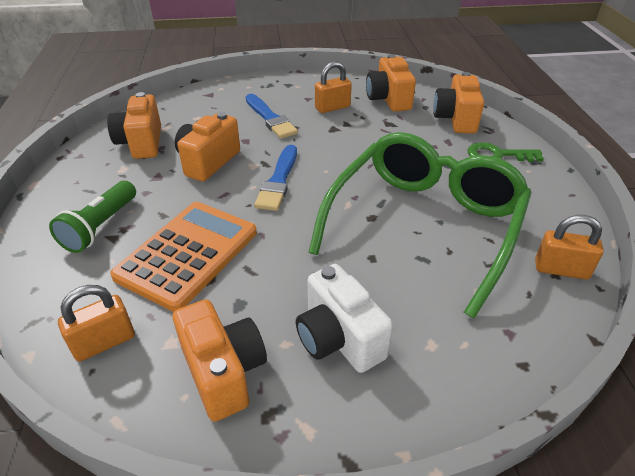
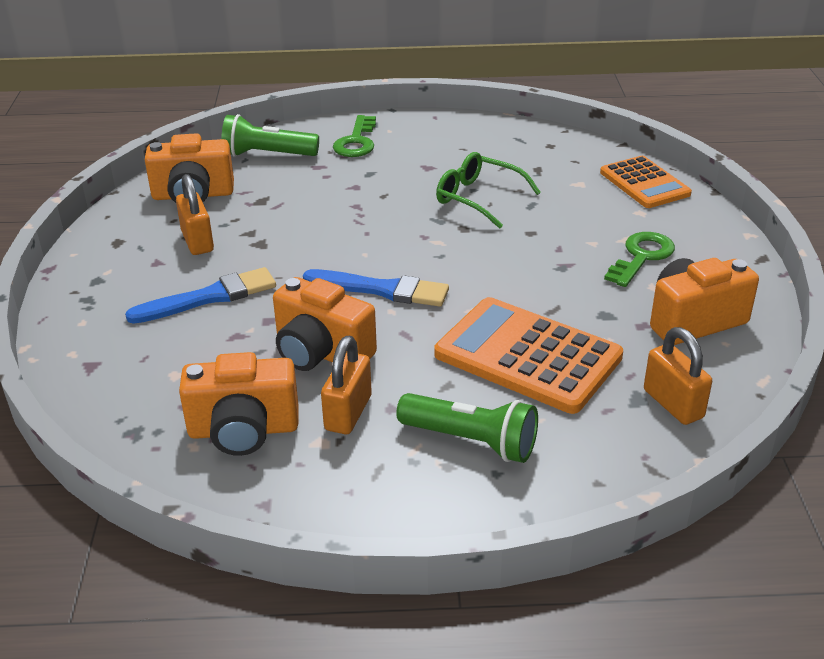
camera: 85 degrees left, 5 degrees down
(339, 338) = (641, 257): white camera -> green key
(424, 224) = (478, 198): green glasses -> green glasses, size x0.46
(456, 119) = (267, 155): orange camera -> green flashlight
(500, 354) = (644, 183): none -> orange calculator
(561, 269) = (544, 142): orange padlock -> orange padlock (348, 413)

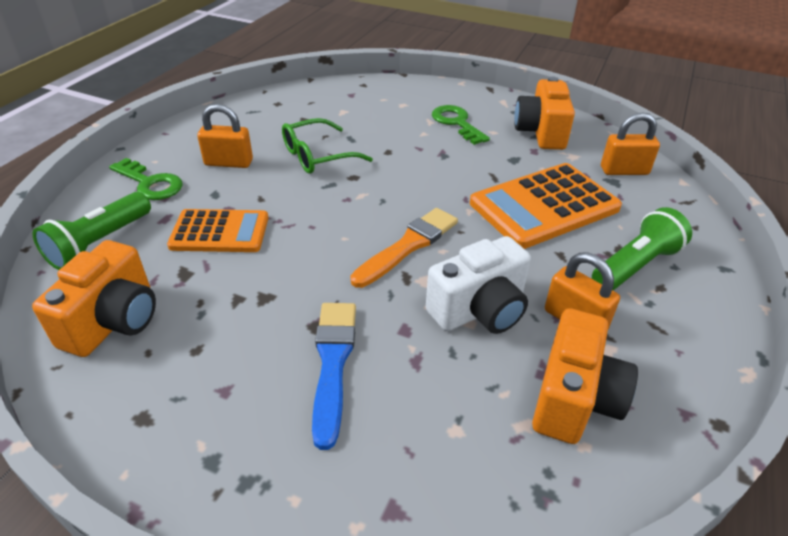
camera: 65 degrees left, 5 degrees up
(197, 241) = (215, 343): orange padlock -> orange padlock (229, 162)
(321, 352) = (479, 310): orange camera -> white camera
(382, 289) = (408, 245): blue brush -> orange brush
(644, 183) = (369, 90): orange calculator -> orange calculator (220, 232)

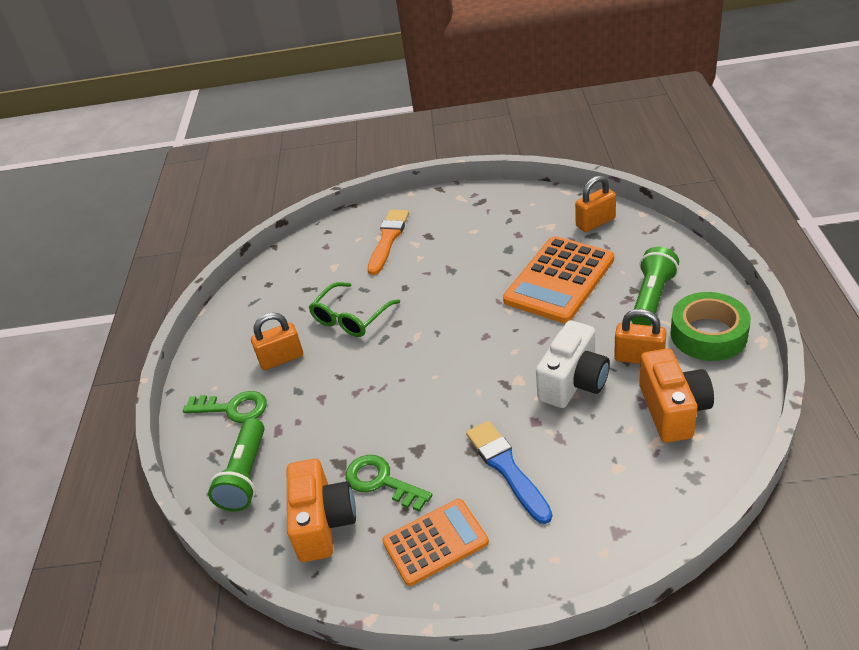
camera: 20 degrees left, 0 degrees up
(220, 232) = (334, 419): orange calculator -> orange calculator (435, 542)
(408, 245) = (487, 359): orange brush -> orange brush (388, 239)
(456, 123) = (438, 235): green key -> green key (381, 481)
(541, 132) = (511, 215): orange camera -> none
(680, 334) = (708, 334): none -> green tape

